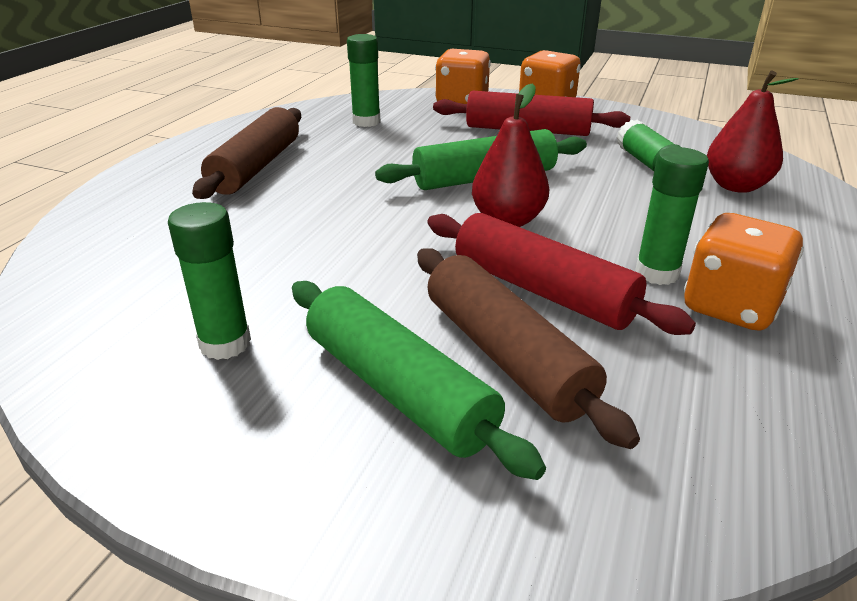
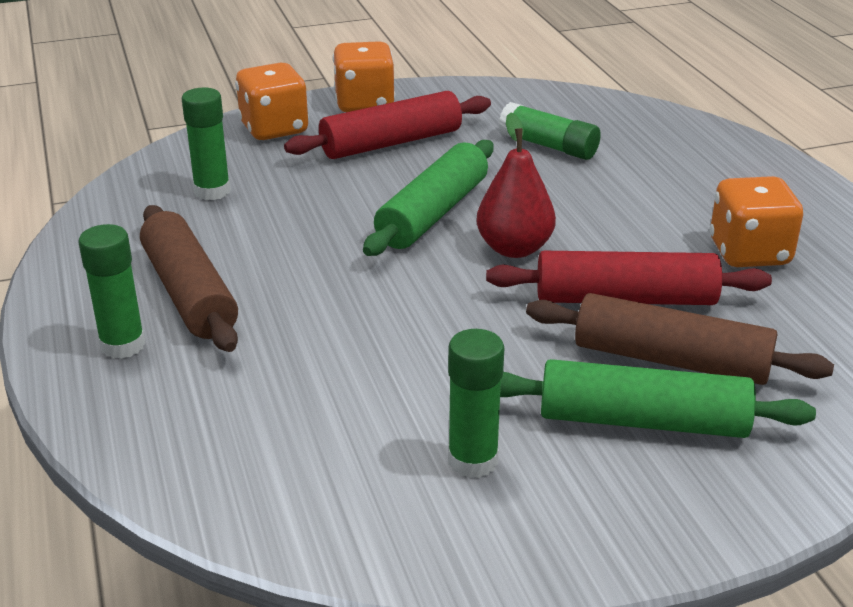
camera: 40 degrees left, 0 degrees up
(657, 273) = (676, 247): green glue stick -> green glue stick (123, 345)
(736, 186) = (631, 142): red pear -> none

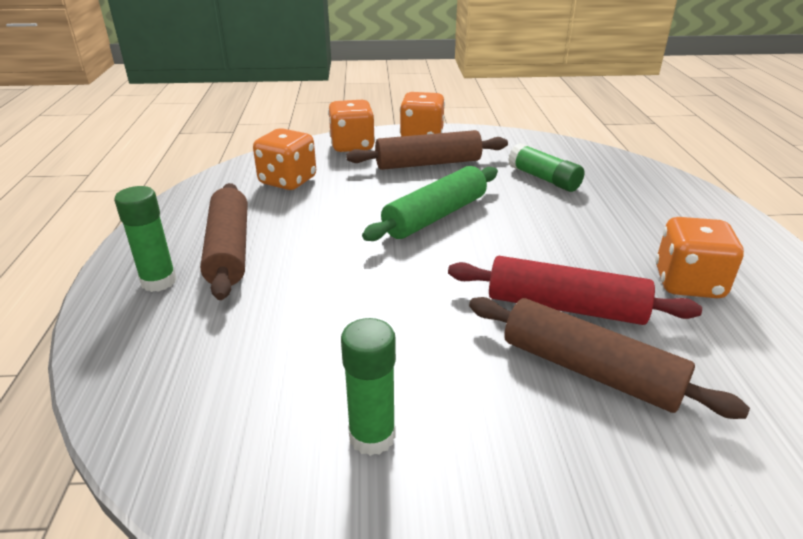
camera: 15 degrees right, 0 degrees up
(212, 191) = (288, 181): green glue stick -> orange dice
(391, 143) = (428, 163): red rolling pin -> brown rolling pin
(514, 248) = (487, 251): red pear -> none
(643, 421) = (544, 427): green rolling pin -> none

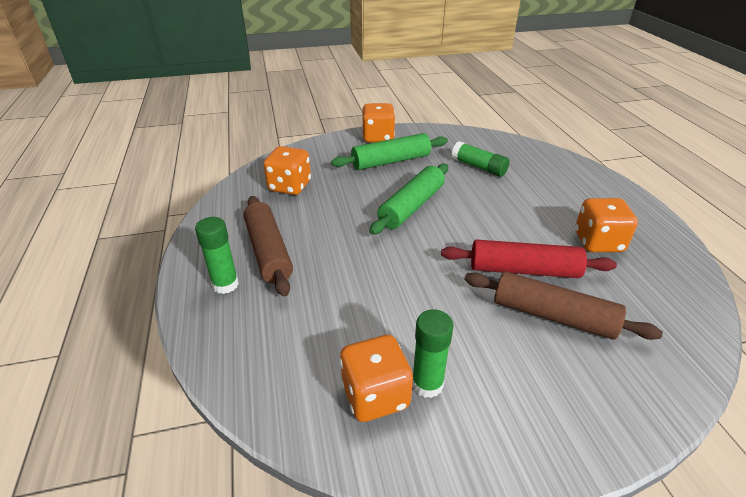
camera: 10 degrees left, 5 degrees up
(352, 146) = (328, 150): orange dice -> orange dice (375, 395)
(428, 163) = (391, 161): brown rolling pin -> green rolling pin

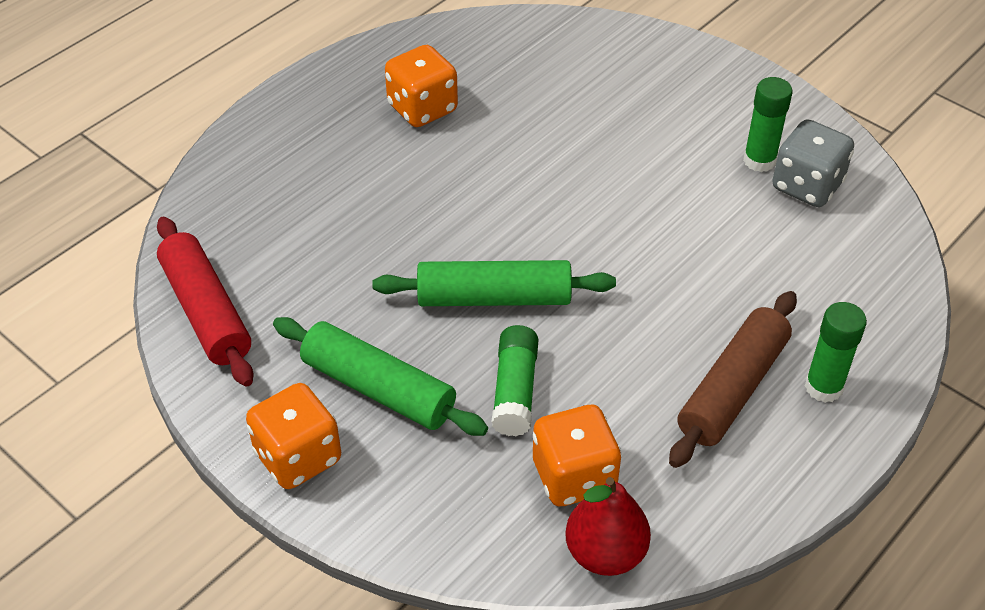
camera: 125 degrees left, 10 degrees up
(249, 179) = (605, 553): none -> red pear
(375, 395) = (807, 186): orange dice -> grey dice
(478, 167) = (311, 271): green glue stick -> green glue stick (515, 391)
(523, 270) = (534, 150): red rolling pin -> red rolling pin (206, 312)
(553, 315) = (588, 112): brown rolling pin -> none

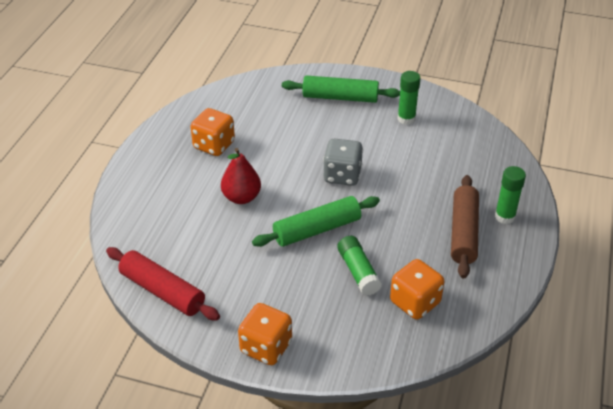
camera: 25 degrees left, 5 degrees down
(378, 388) = (286, 296): green rolling pin -> green rolling pin (340, 97)
(605, 553) = (454, 333): red pear -> red pear (241, 197)
(807, 186) = (436, 124): grey dice -> grey dice (342, 175)

